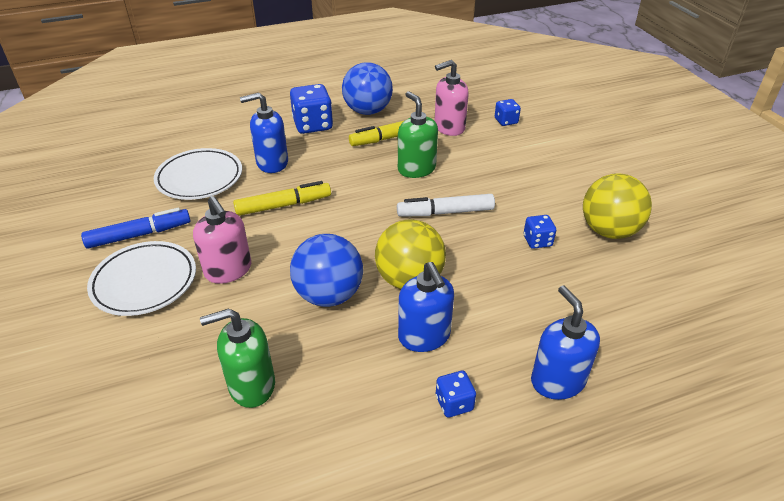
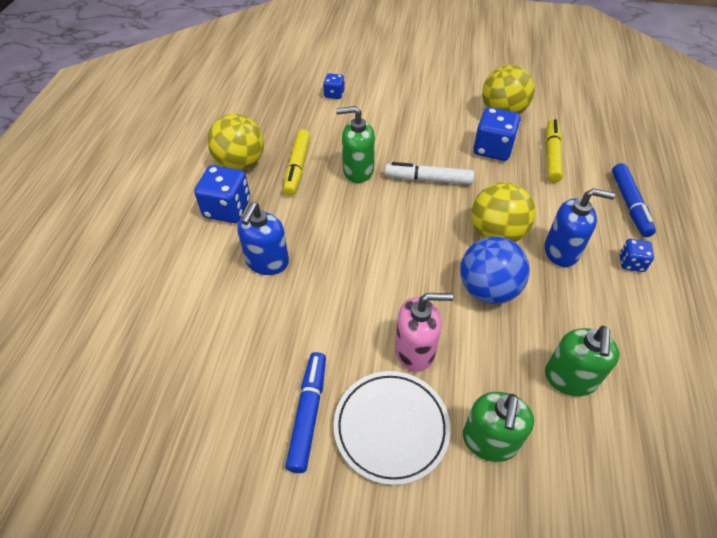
camera: 60 degrees left, 10 degrees up
(155, 345) = (489, 441): none -> green soap dispenser
(199, 178) = (244, 330): white plate -> none
(283, 205) = (344, 277): yellow marker -> yellow marker (551, 155)
(367, 111) = (240, 163): blue ball -> yellow ball
(445, 212) = (428, 179): white marker -> white marker turned 75 degrees clockwise
(449, 127) = (314, 127): pink soap dispenser -> none
(537, 241) = (492, 149): blue dice -> blue dice, size x1.82
(557, 381) = (629, 204): blue soap dispenser -> blue marker

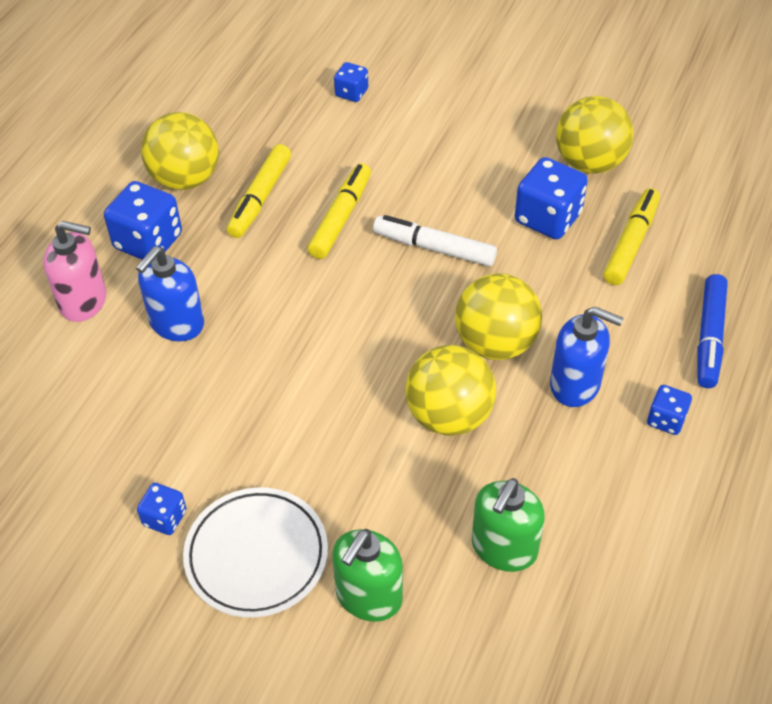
camera: 15 degrees right, 0 degrees up
(308, 413) = (165, 518): blue marker -> blue dice
(357, 171) = (341, 217): green soap dispenser -> yellow marker
(415, 350) = (321, 473): pink soap dispenser -> pink soap dispenser (84, 301)
(487, 289) = (449, 416): blue ball -> yellow ball

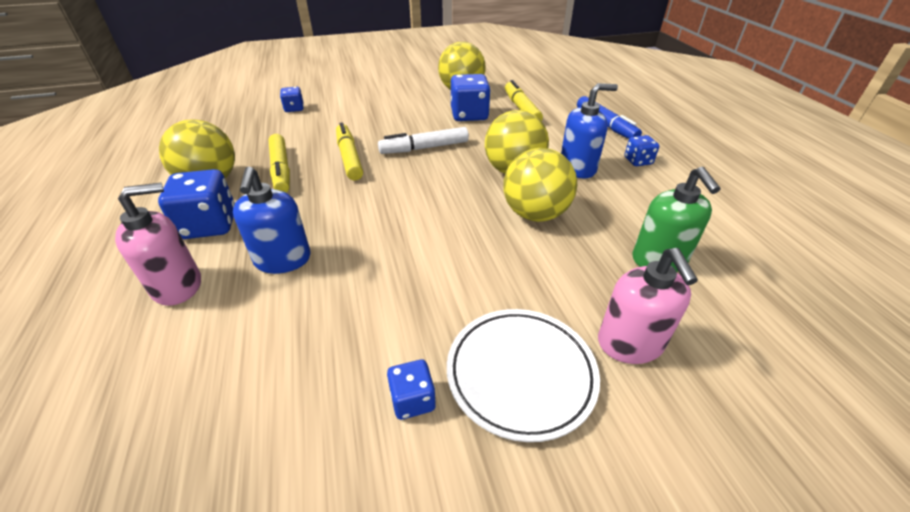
camera: 40 degrees left, 10 degrees down
(368, 596) = (630, 344): green soap dispenser -> pink soap dispenser

